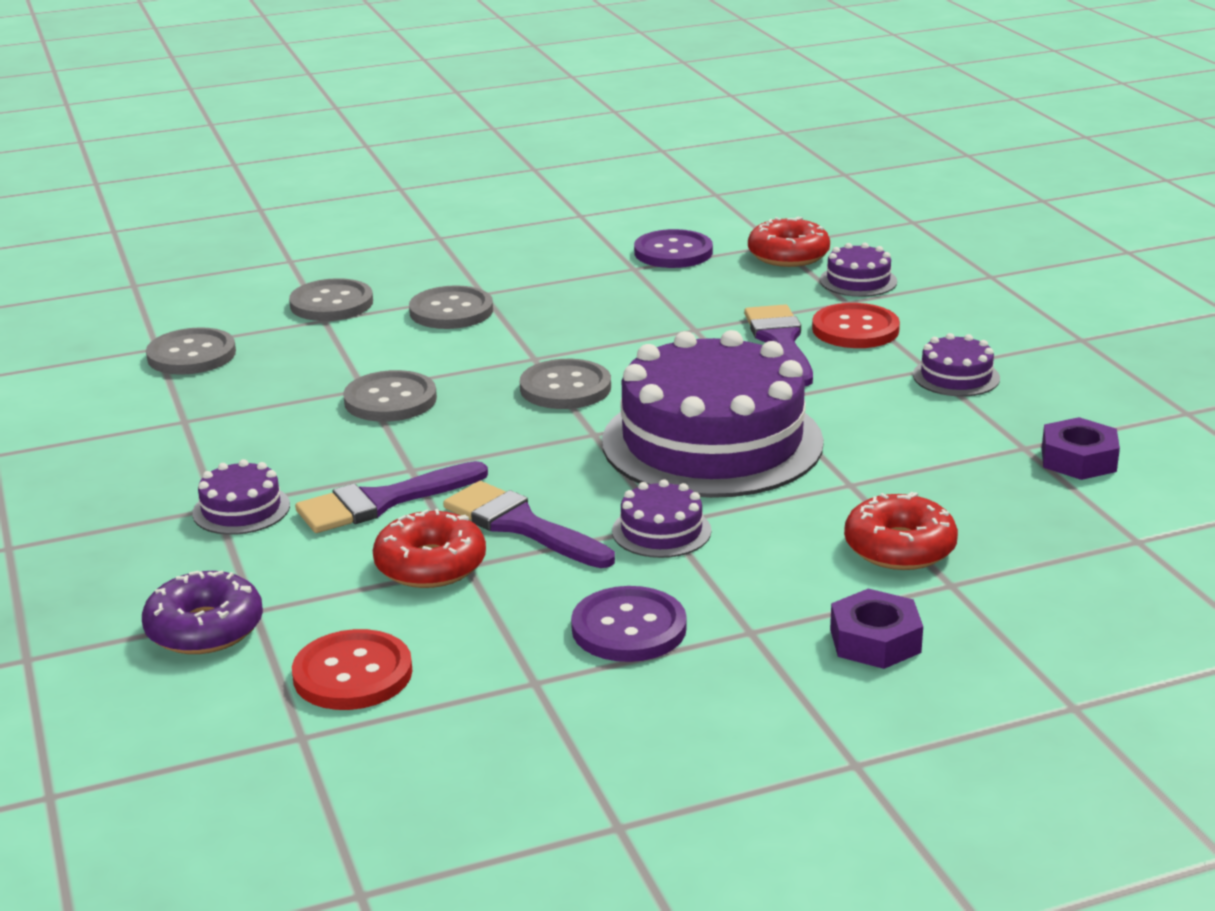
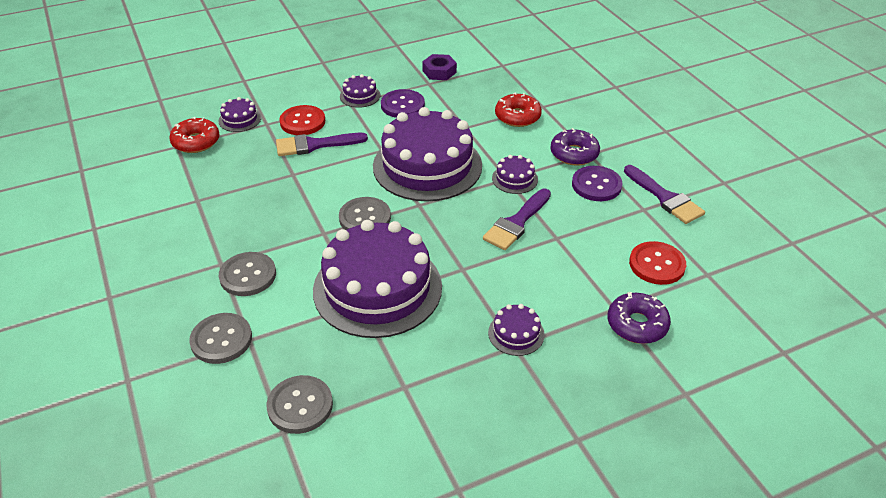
camera: 95 degrees left, 15 degrees up
(382, 501) = (499, 275): purple brush -> purple brush (665, 197)
(390, 400) = (377, 288): grey button -> purple cake
(430, 565) = (559, 250): red donut -> none
(673, 252) = (177, 185): purple button -> purple button (402, 105)
(749, 610) = (574, 154): none -> purple donut
(875, 640) = (587, 124): purple nut -> none

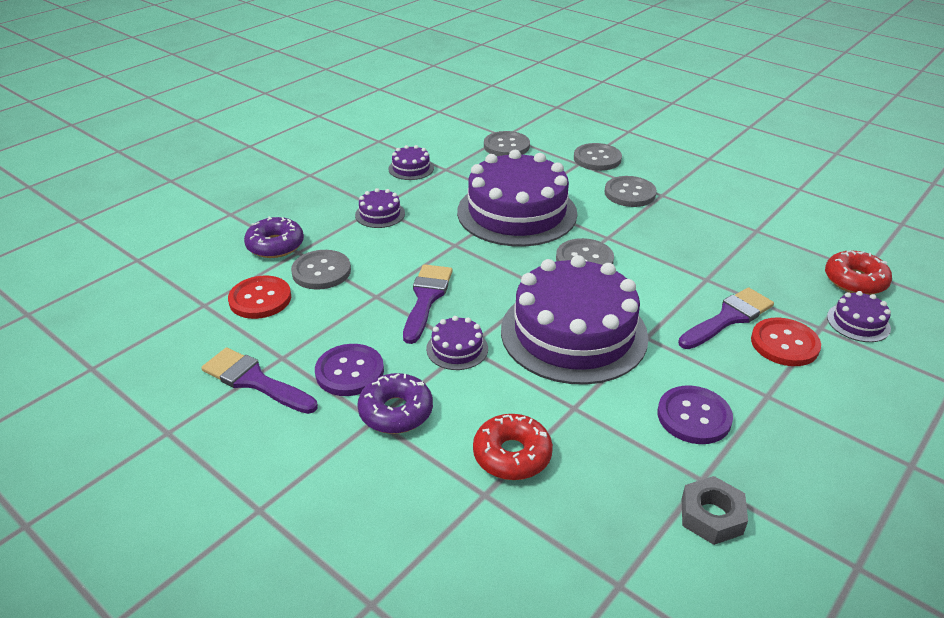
camera: 155 degrees right, 5 degrees down
(360, 96) = (770, 413): purple cake -> purple cake (411, 168)
(439, 71) = (711, 516): purple nut -> grey nut
(597, 277) = (321, 271): none -> grey button

